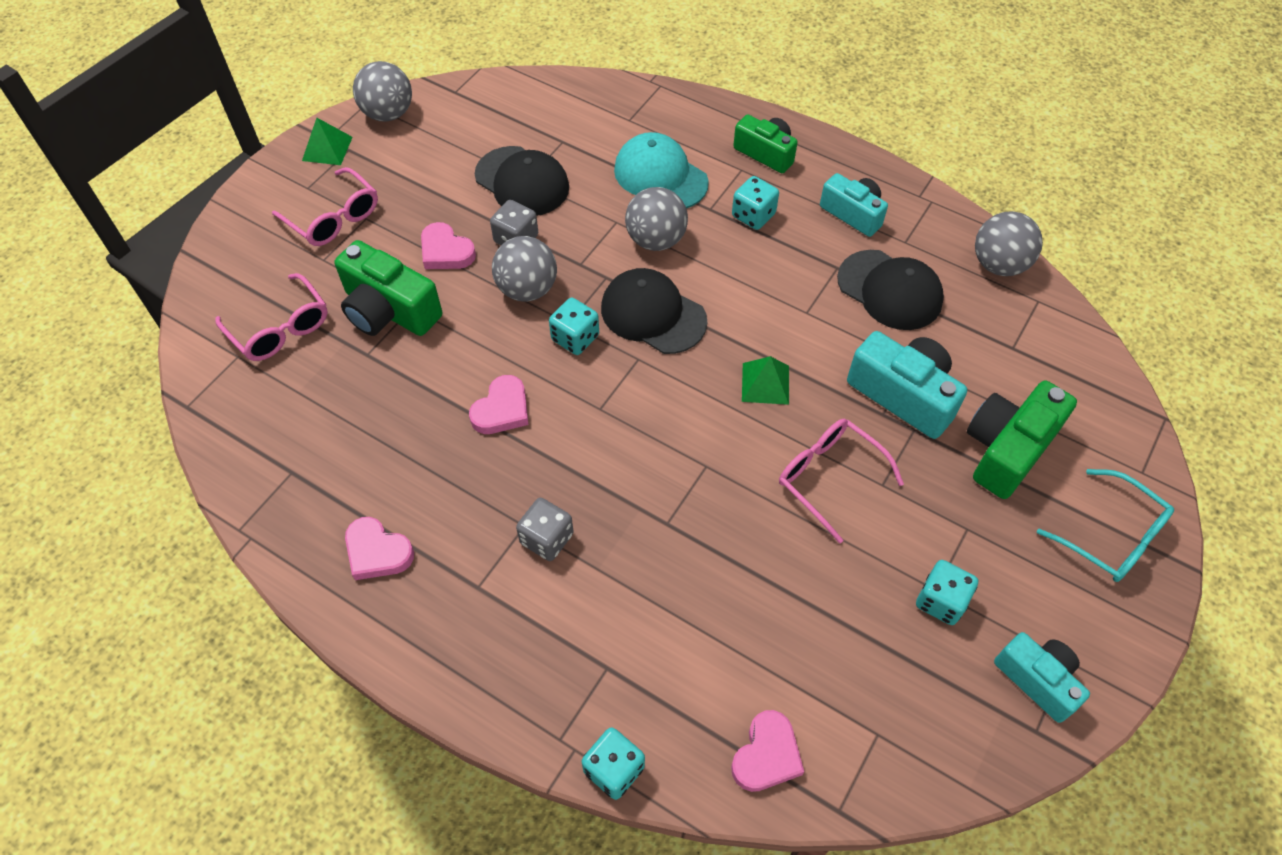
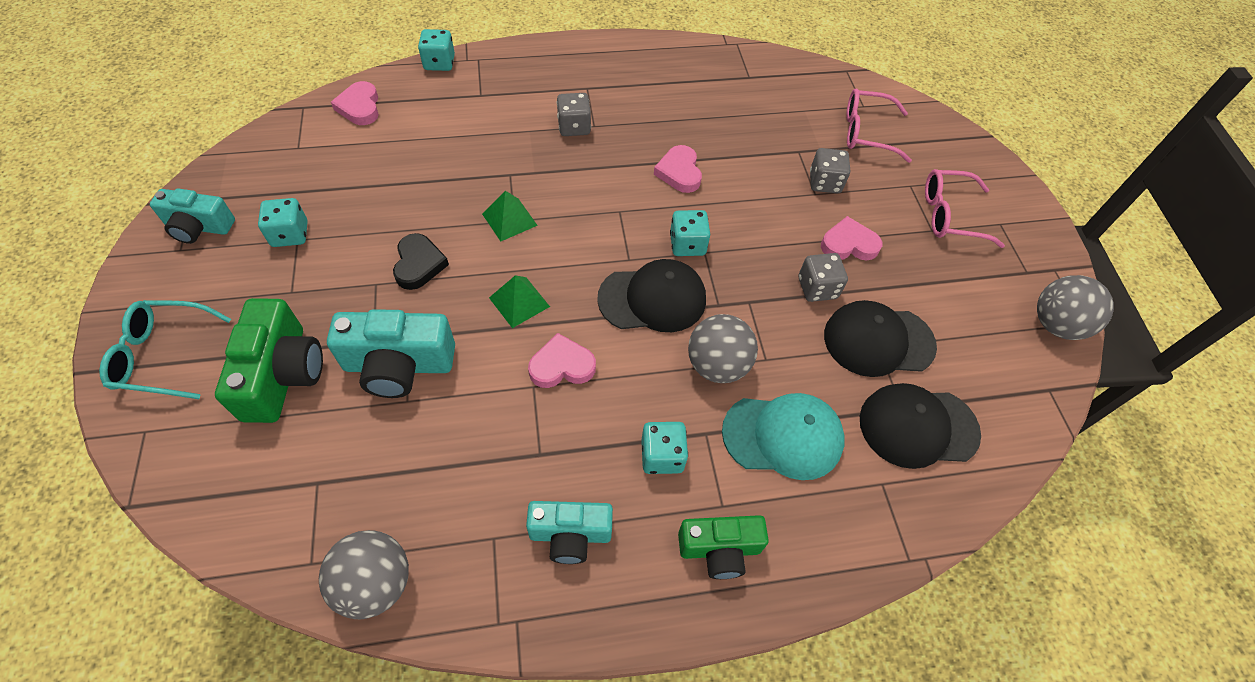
camera: 135 degrees right, 0 degrees up
(327, 148) = (1040, 261): green pyramid -> green pyramid (509, 219)
(377, 552) = (657, 72): pink heart -> pink heart (562, 366)
(389, 310) = (824, 182): green camera -> grey dice
(527, 289) = (760, 256): grey ball -> none
(830, 478) = (419, 264): pink glasses -> black heart
(890, 290) = (473, 464): black cap -> black cap (918, 427)

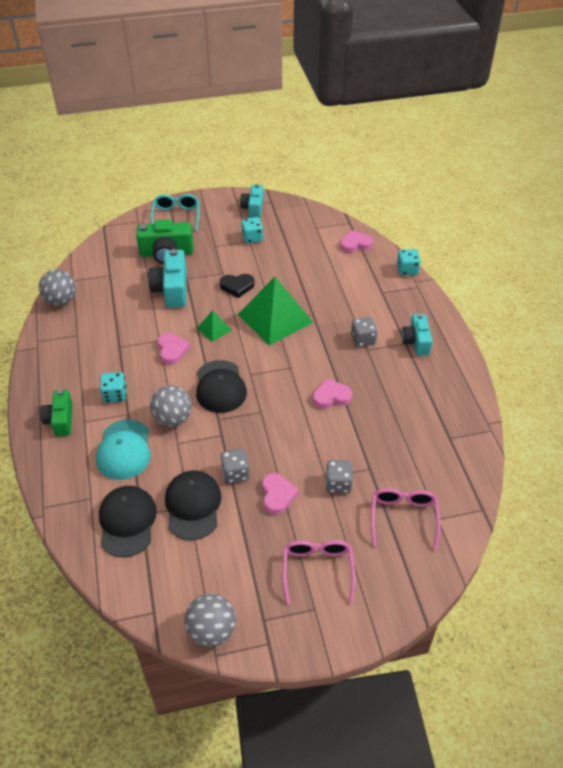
camera: 90 degrees right, 10 degrees down
(509, 219) = (275, 318): green pyramid -> green pyramid, size x2.16
(570, 535) = (75, 362): turquoise camera -> turquoise camera (416, 342)
(687, 244) = (266, 402): turquoise dice -> none

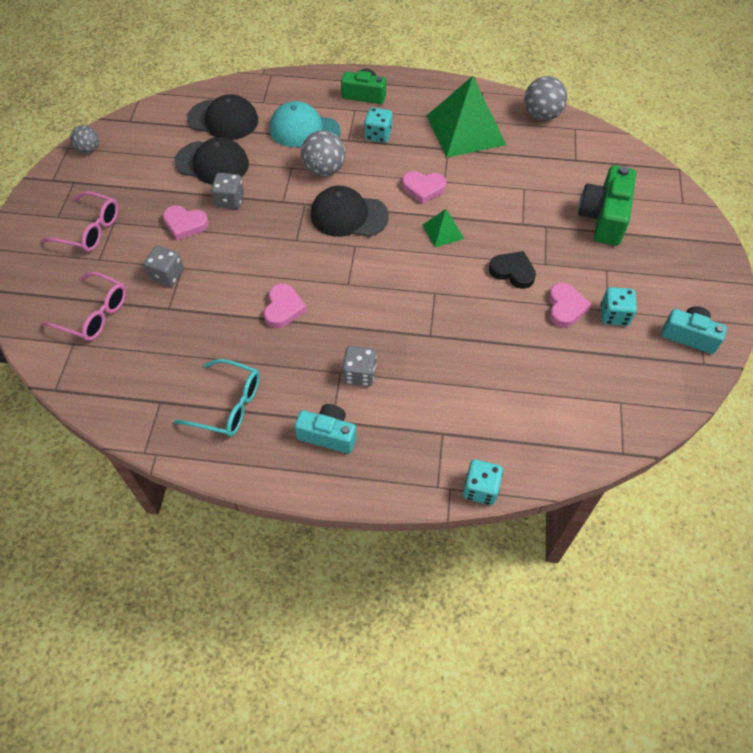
camera: 110 degrees right, 10 degrees up
(172, 290) = (528, 208): turquoise camera -> none
(176, 216) = (685, 243): turquoise glasses -> turquoise glasses (227, 405)
(211, 630) = (89, 149): grey ball -> grey ball, size x0.63
(237, 286) = (513, 272): black heart -> black heart turned 105 degrees clockwise
(275, 318) = (438, 294): green pyramid -> green pyramid (466, 130)
(355, 244) = (565, 441): pink heart -> pink heart (565, 307)

